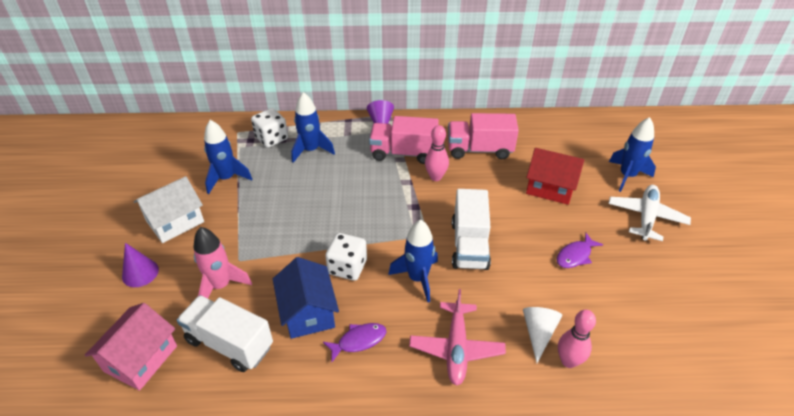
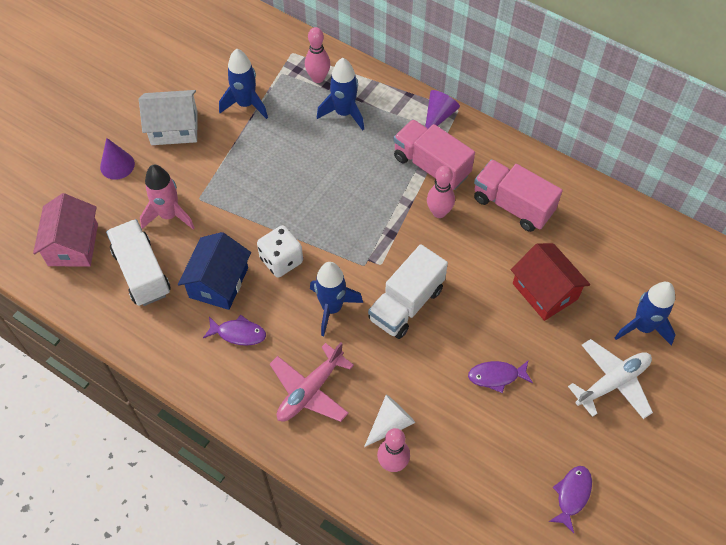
camera: 35 degrees right, 15 degrees up
(141, 358) = (73, 245): pink house -> pink house turned 60 degrees counterclockwise
(271, 138) = (318, 78): white dice -> pink bowling pin
(701, 301) = (572, 495): none -> purple fish

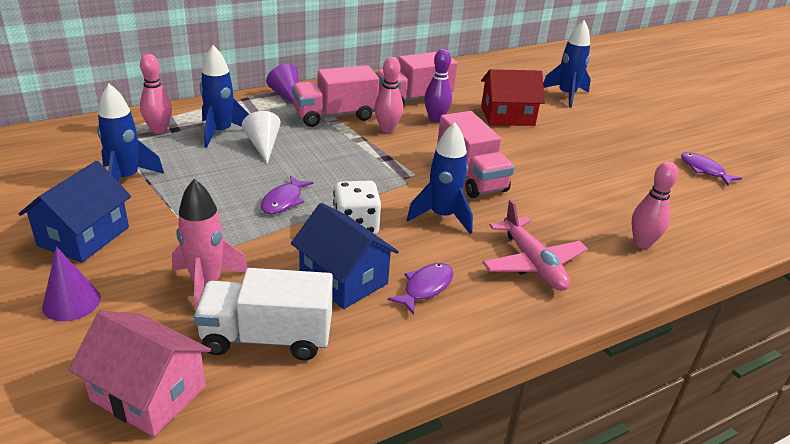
camera: 65 degrees left, 25 degrees down
(174, 128) = (84, 236): white house -> blue house
(390, 423) = (597, 229): white cone -> white cone (263, 146)
(406, 304) = (470, 176): white truck -> pink truck
(488, 238) = (435, 119): none -> purple bowling pin
(496, 376) = (575, 162): purple fish -> purple fish (284, 201)
(612, 383) = (608, 121): white plane -> none

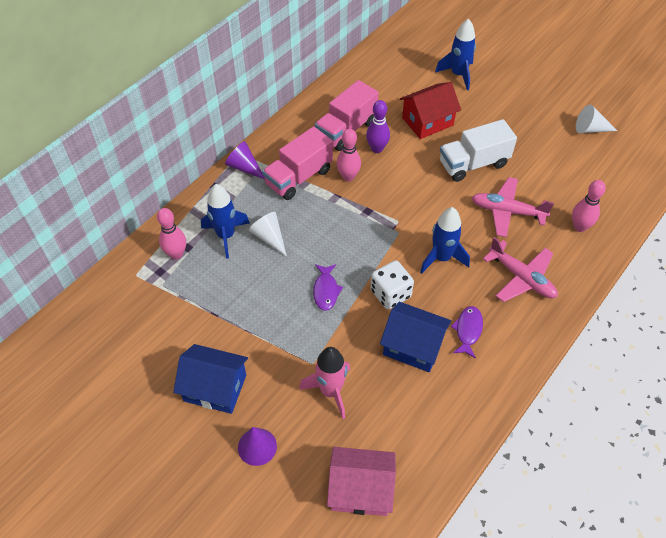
camera: 20 degrees left, 20 degrees up
(84, 236) = (215, 388): blue house -> blue house turned 75 degrees counterclockwise
(126, 178) = (196, 318): blue rocket -> none
(267, 337) = (399, 416): white truck -> white truck (473, 164)
(470, 176) = (438, 206): pink truck -> none
(553, 204) = (507, 211): none -> pink plane
(704, 170) = (590, 129): purple fish -> white cone

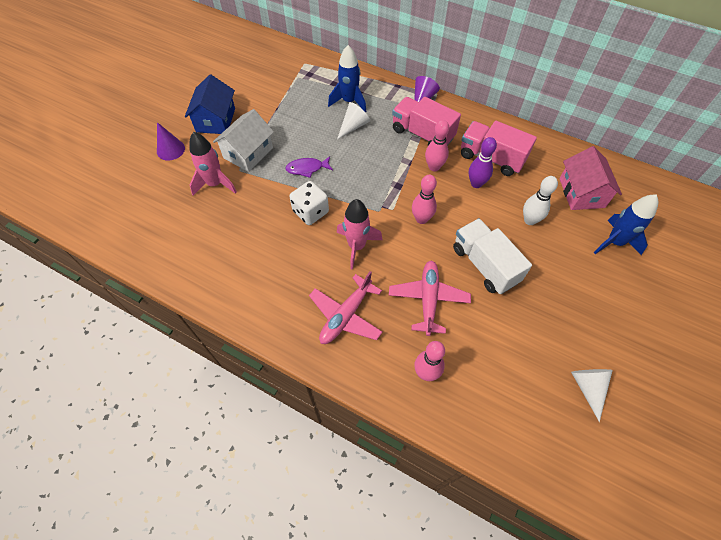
camera: 80 degrees right, 5 degrees up
(176, 254) = (326, 79): pink bowling pin -> pink bowling pin (421, 219)
(286, 351) = (248, 153): none -> white house
(360, 489) = (135, 212): pink house -> pink house (581, 193)
(413, 346) = (259, 233): blue house -> none
(427, 121) = (529, 220): red house -> white bowling pin
(441, 258) = (357, 246): blue rocket -> pink rocket
(468, 330) = (279, 273): purple fish -> none

